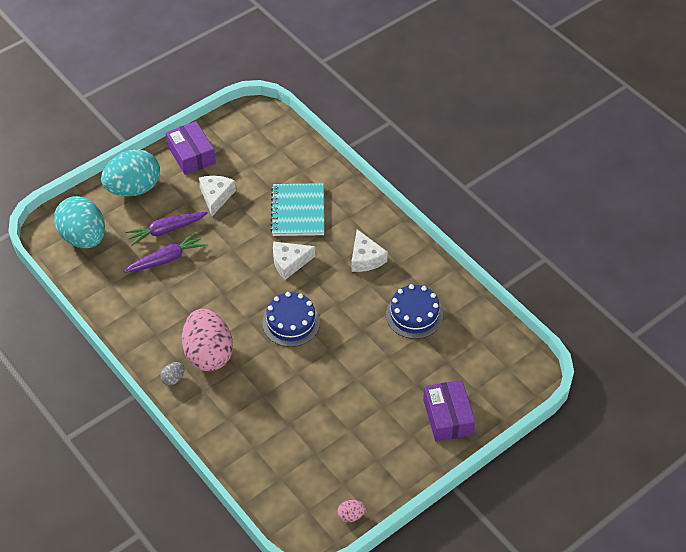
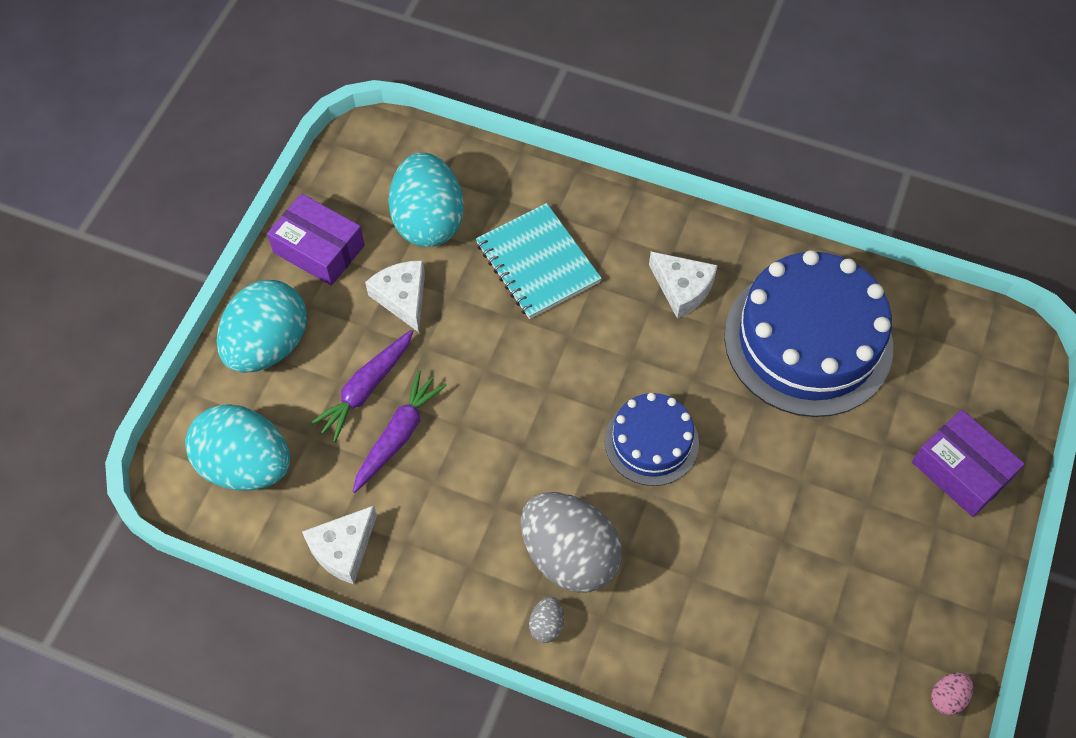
camera: 30 degrees left, 10 degrees up
(208, 354) = (569, 555): pink egg -> grey egg
(256, 166) = (428, 221): none -> turquoise egg
(289, 262) = (582, 349): white cheese -> white cheese (343, 549)
(414, 315) = (808, 341): blue cake -> blue cake, size x1.85

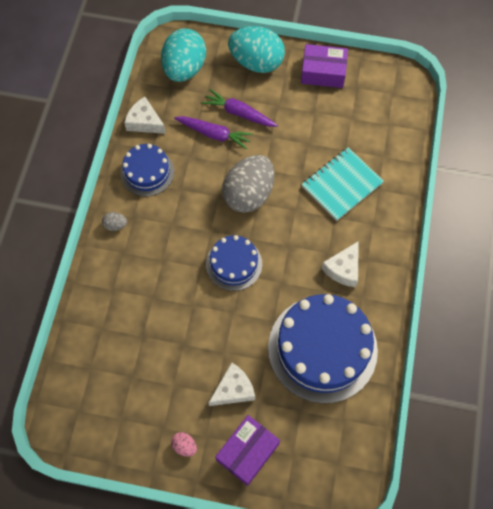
camera: 80 degrees right, 5 degrees up
(319, 249) = (323, 72): purple box -> purple box turned 75 degrees clockwise
(402, 298) = (301, 119): white cheese -> white cheese (233, 389)
(428, 221) = (356, 122): turquoise egg -> none
(450, 557) = (147, 172): none -> blue cake
(569, 555) = (156, 230): grey egg -> grey egg (249, 194)
(947, 697) = (97, 447): pink egg -> pink egg (184, 446)

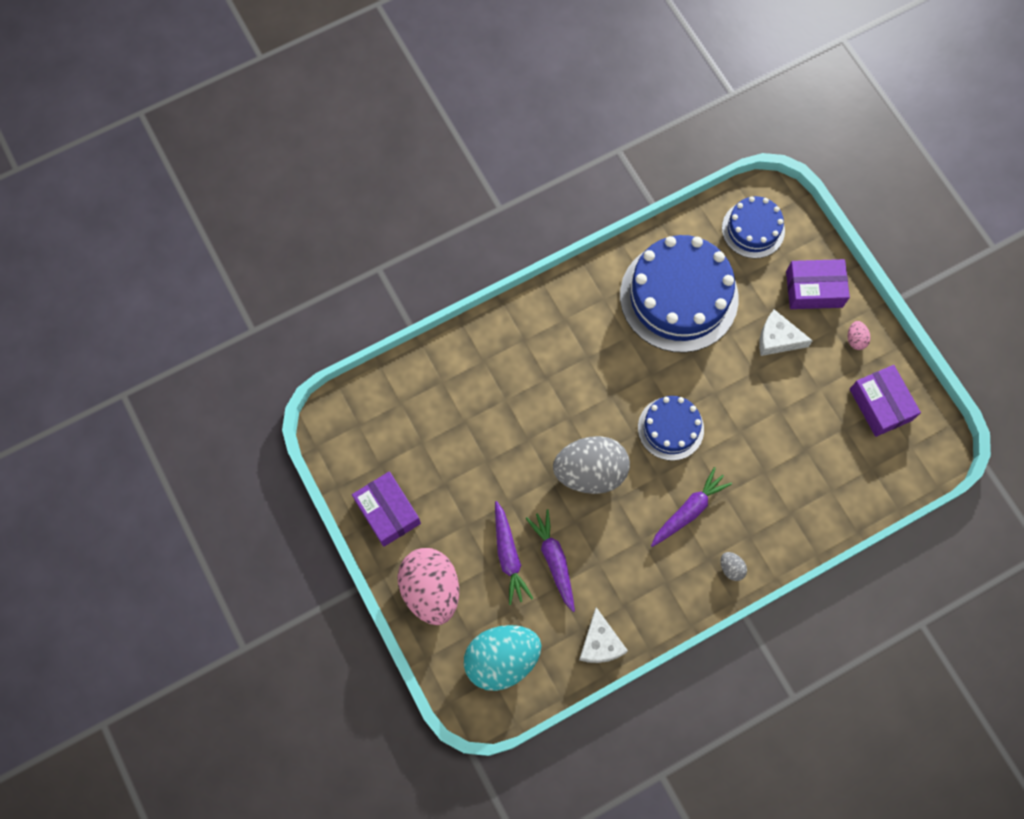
camera: 130 degrees left, 5 degrees up
(124, 417) = (880, 404): none -> purple box
(147, 172) = (652, 589): blue cake -> blue cake (753, 229)
(172, 231) = (689, 510): none -> purple carrot
(256, 62) = (431, 590): turquoise egg -> pink egg
(342, 185) = (506, 396): turquoise notebook -> none
(343, 269) = (591, 333): white cheese -> none

